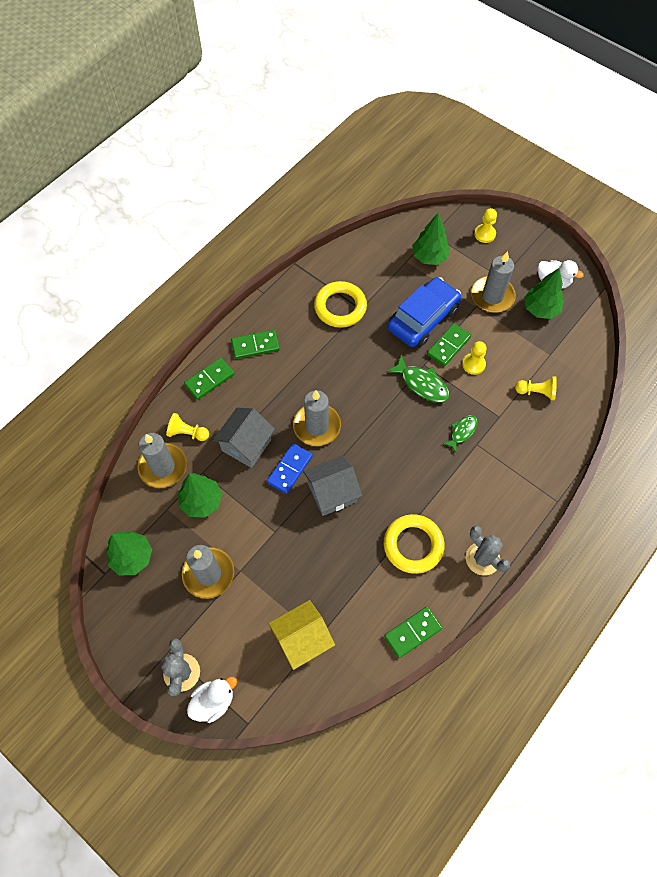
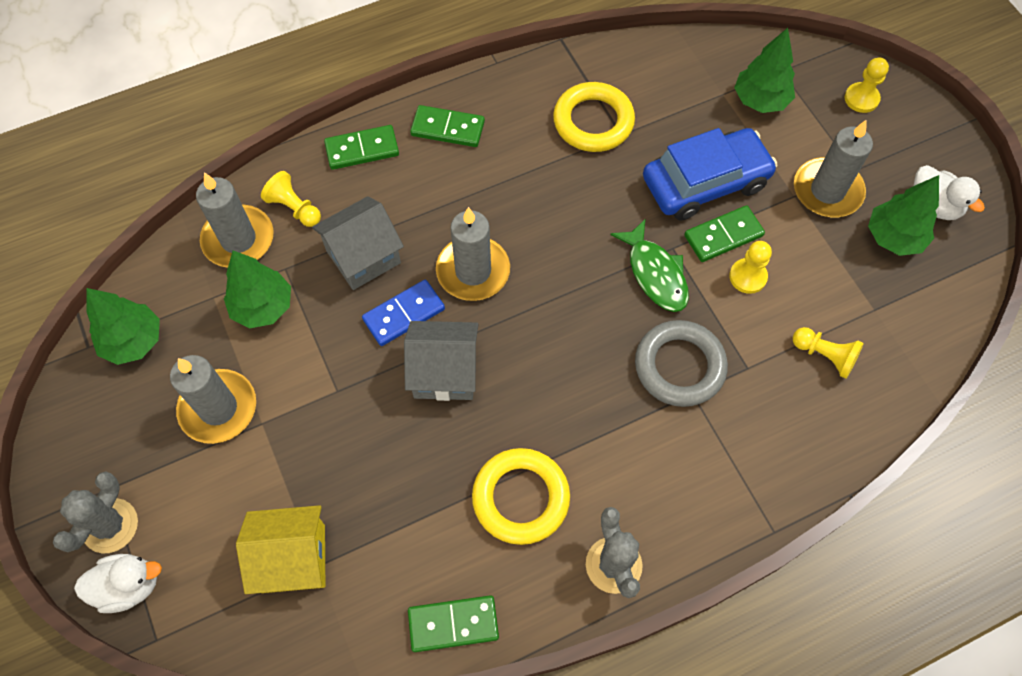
camera: 25 degrees right, 0 degrees up
(462, 432) = (679, 366): green fish -> grey ring

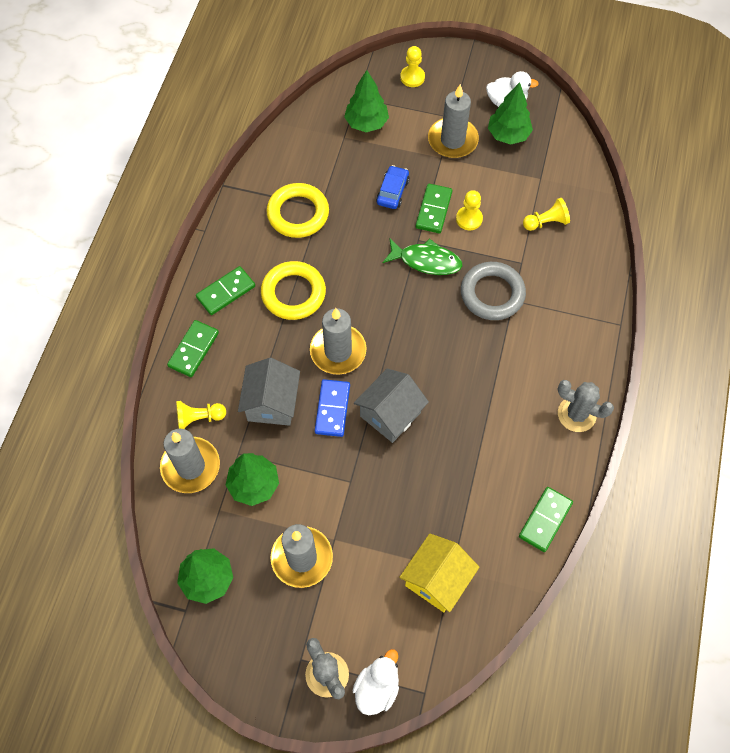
camera: 50 degrees left, 0 degrees up
(520, 498) = (501, 431): yellow ring -> yellow ring (293, 293)
(705, 182) = (392, 191): blue car -> blue car, size x0.51

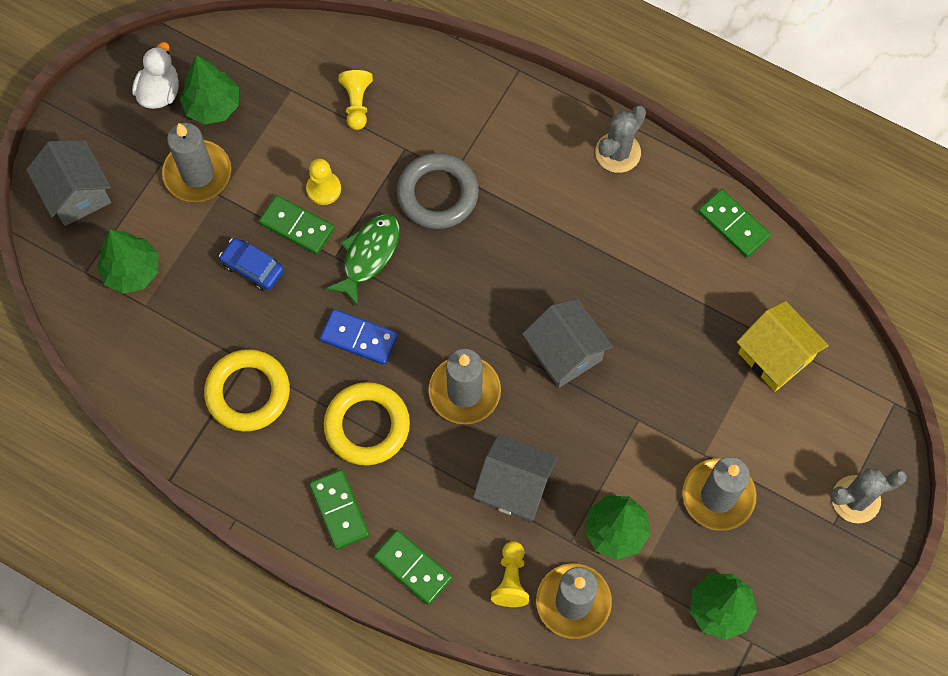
camera: 75 degrees left, 5 degrees up
(332, 409) = (541, 417): blue domino -> blue domino (359, 338)
(377, 688) = (880, 450): white duck -> none
(412, 77) = (77, 194): yellow pawn -> grey house

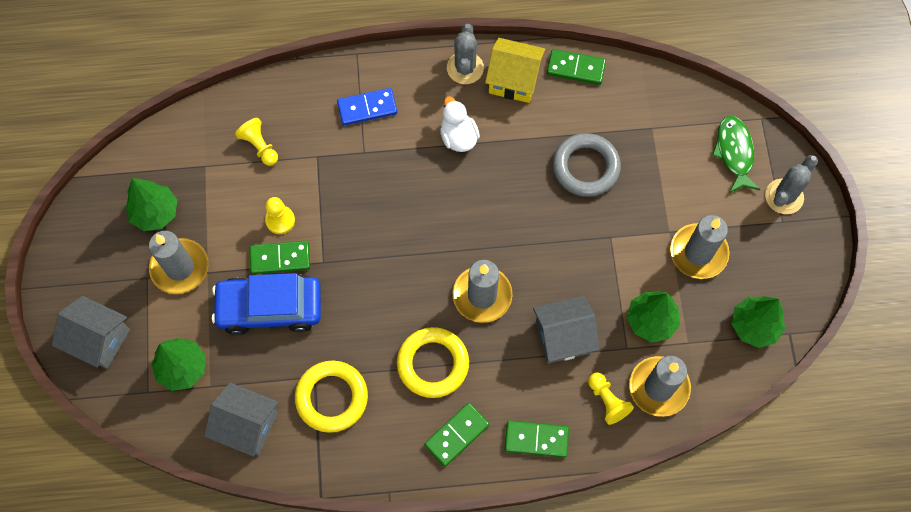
camera: 35 degrees left, 0 degrees up
(160, 92) = (108, 227): white duck -> white duck (458, 137)
(252, 267) = (270, 308): blue car -> blue car, size x1.95
(339, 510) = (457, 435): green domino -> green domino turned 75 degrees counterclockwise
(359, 338) = (382, 307): blue domino -> blue domino (367, 108)
(368, 255) = (346, 246): green fish -> green fish (734, 152)
(437, 194) = (363, 173): grey ring -> grey ring (585, 167)
(565, 353) = (530, 224): grey house -> grey house (247, 425)
(775, 356) = (666, 137): yellow house -> yellow house (513, 80)

